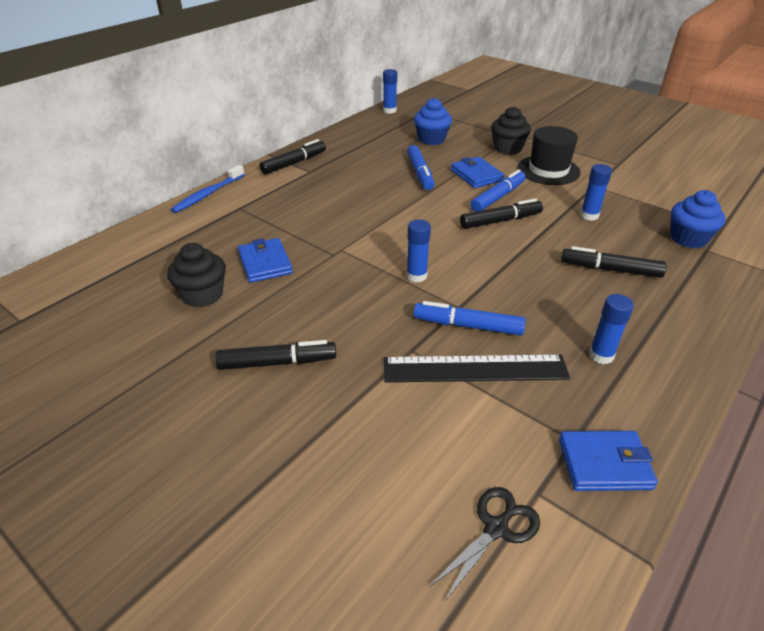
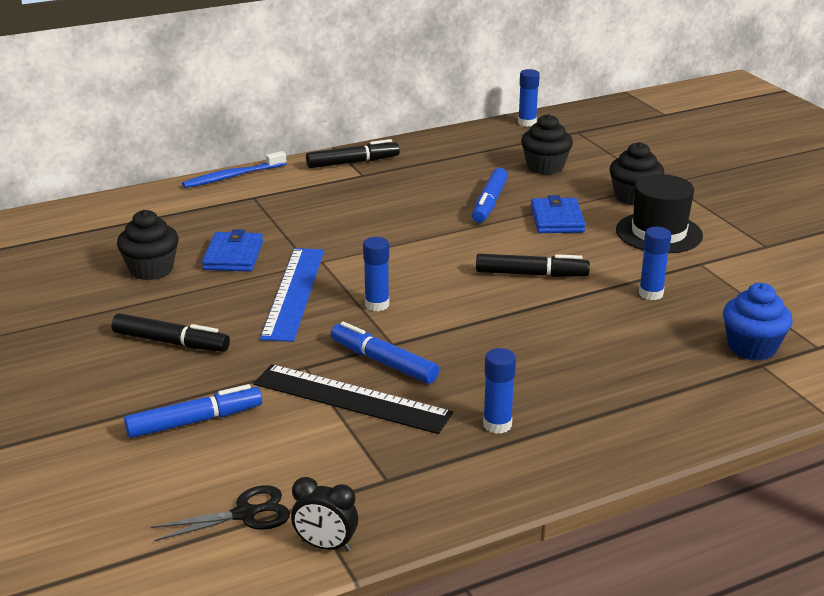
camera: 25 degrees right, 10 degrees down
(343, 283) = (294, 293): none -> blue ruler
(431, 139) = (545, 167): blue cupcake -> black cupcake
(498, 197) = (557, 249): blue marker -> blue marker (195, 421)
(593, 534) = (325, 546): none -> black clock
(604, 463) = (395, 505): blue wallet -> none
(610, 269) = (607, 353): black marker -> none

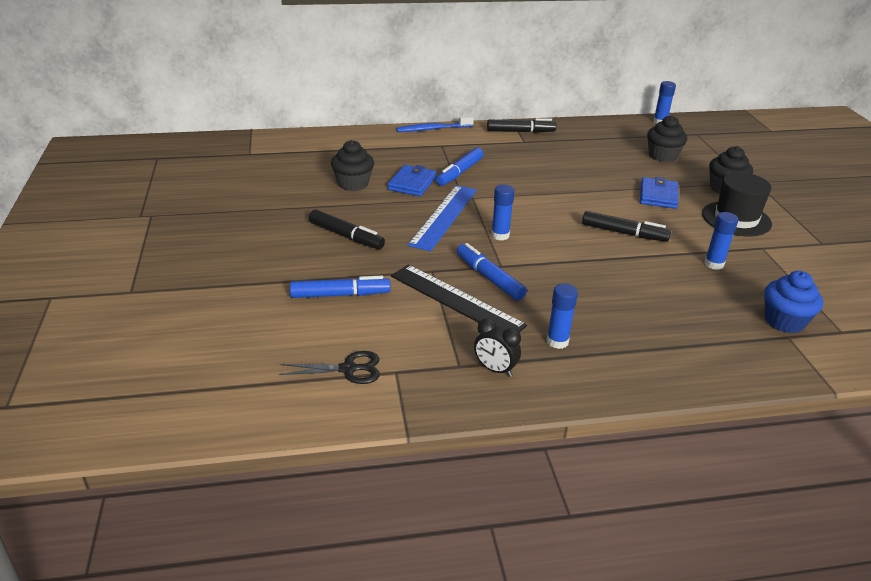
camera: 15 degrees right, 5 degrees up
(325, 546) = (396, 405): black clock -> black clock (495, 369)
(489, 203) = (610, 175): blue marker -> blue marker (459, 173)

